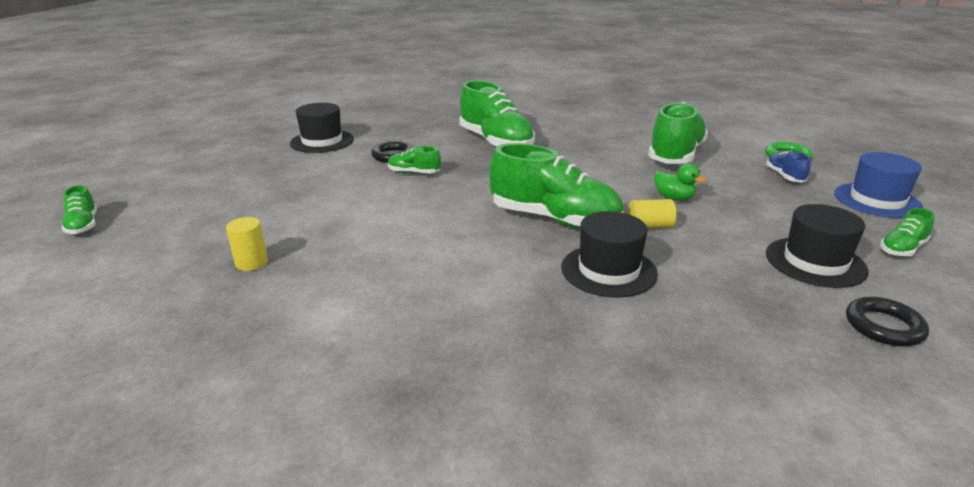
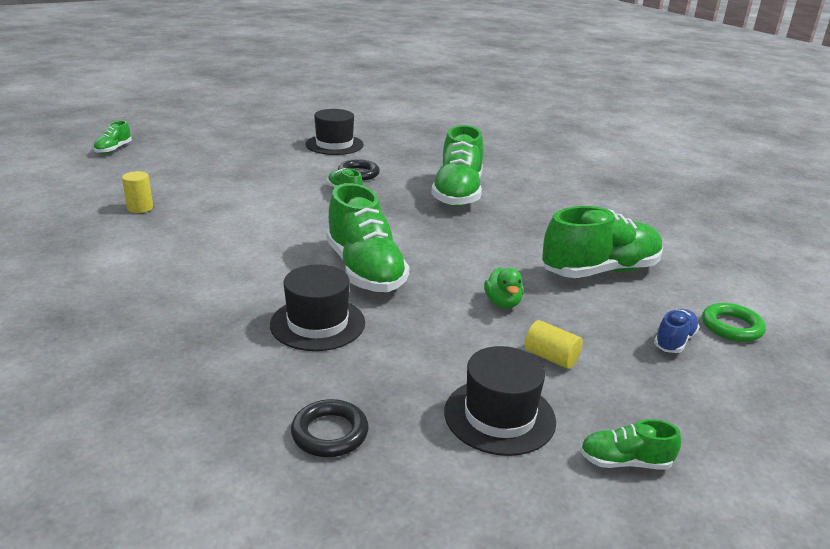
camera: 40 degrees right, 0 degrees up
(649, 226) = (425, 312): yellow cylinder -> yellow cylinder (551, 357)
(877, 200) = (727, 414): blue hat -> none
(883, 326) = (426, 491): black ring -> black ring (330, 433)

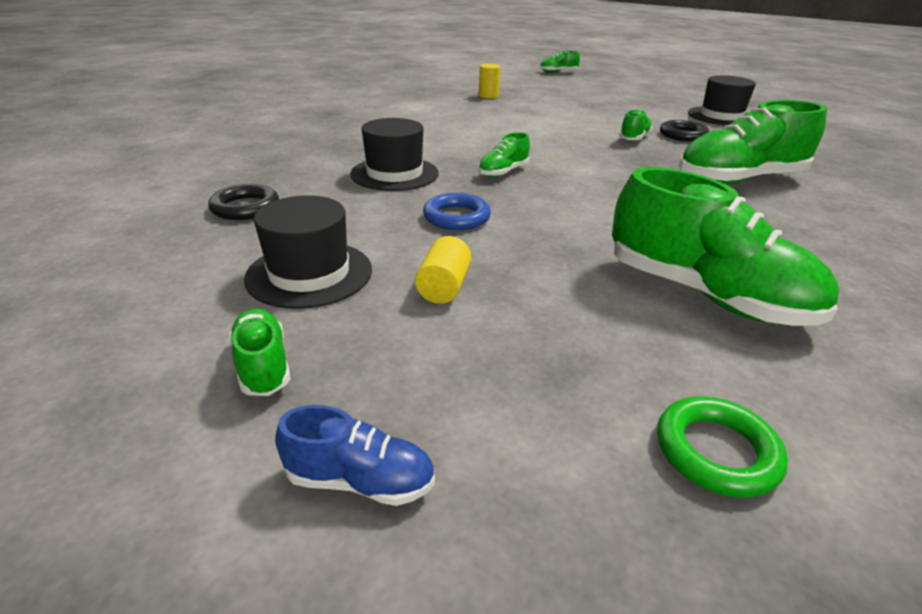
camera: 65 degrees right, 5 degrees up
(365, 270) = (503, 172): green shoe -> green shoe, size x0.47
(440, 319) = (456, 217): none -> blue ring
(503, 303) = (528, 242): green duck -> none
(674, 341) = (588, 383): blue shoe -> blue shoe (360, 480)

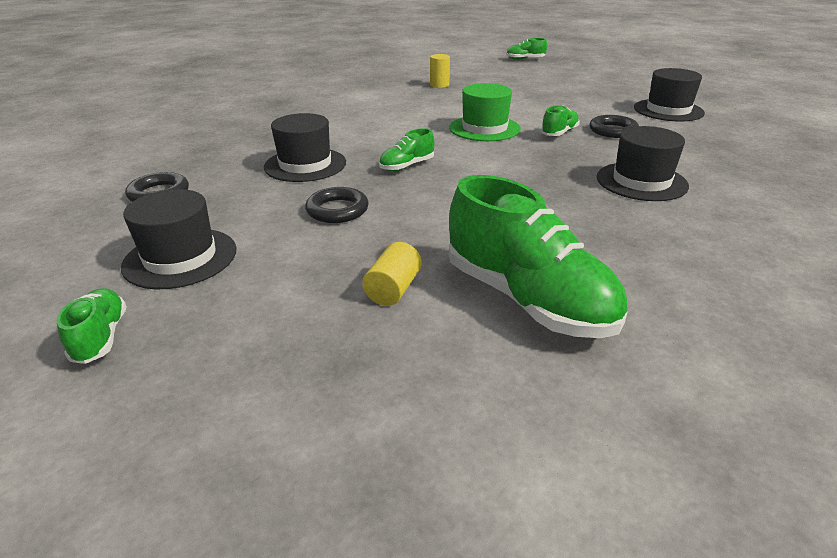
camera: 10 degrees right, 0 degrees up
(360, 480) = (126, 441): blue shoe -> none
(444, 287) = (288, 277): yellow cylinder -> yellow cylinder (393, 289)
(456, 217) = (337, 210): blue ring -> black ring
(559, 135) = (484, 128): none -> green hat
(716, 451) = (441, 448): green ring -> none
(739, 180) = (641, 181): green shoe -> black hat

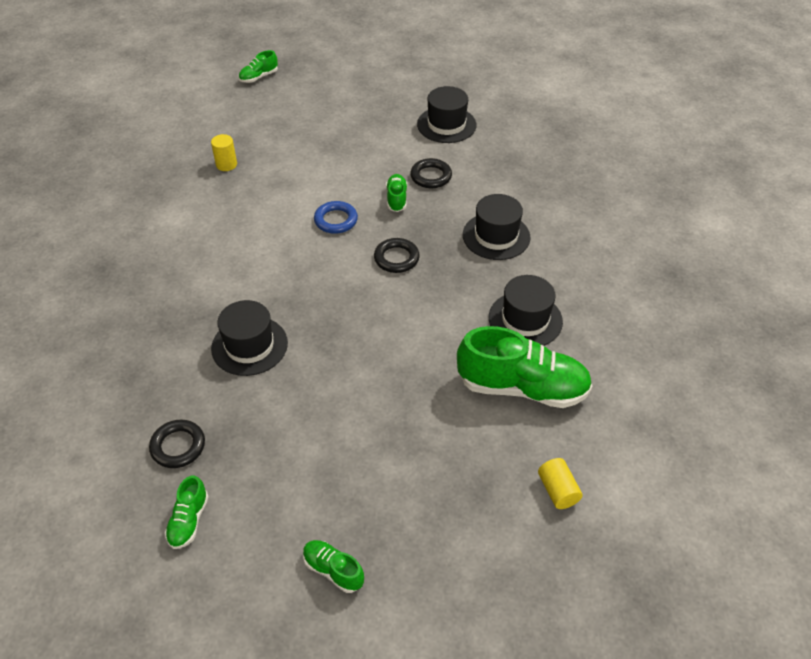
camera: 40 degrees left, 15 degrees up
(180, 258) = (291, 489): black hat -> black hat (525, 319)
(337, 210) = (337, 381): black ring -> black ring (396, 258)
(393, 289) = (449, 426): yellow cylinder -> yellow cylinder (558, 490)
(407, 166) = (329, 303): green shoe -> green shoe (189, 521)
(484, 128) = (336, 220): green hat -> blue ring

